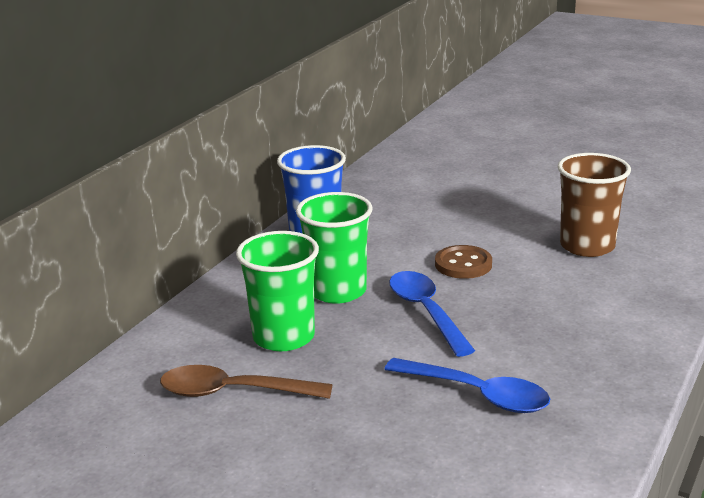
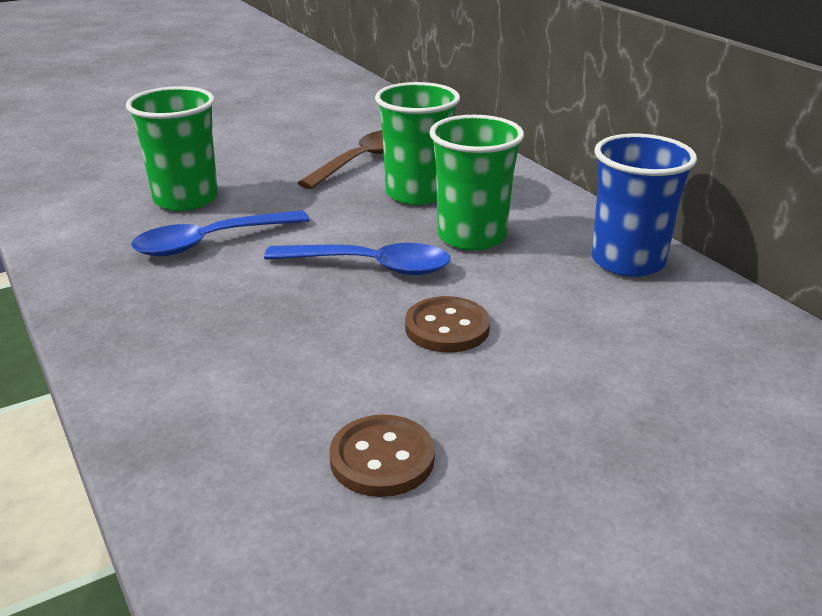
camera: 120 degrees right, 5 degrees up
(423, 454) = (186, 199): none -> green cup
(587, 246) = (382, 458): brown cup -> brown button

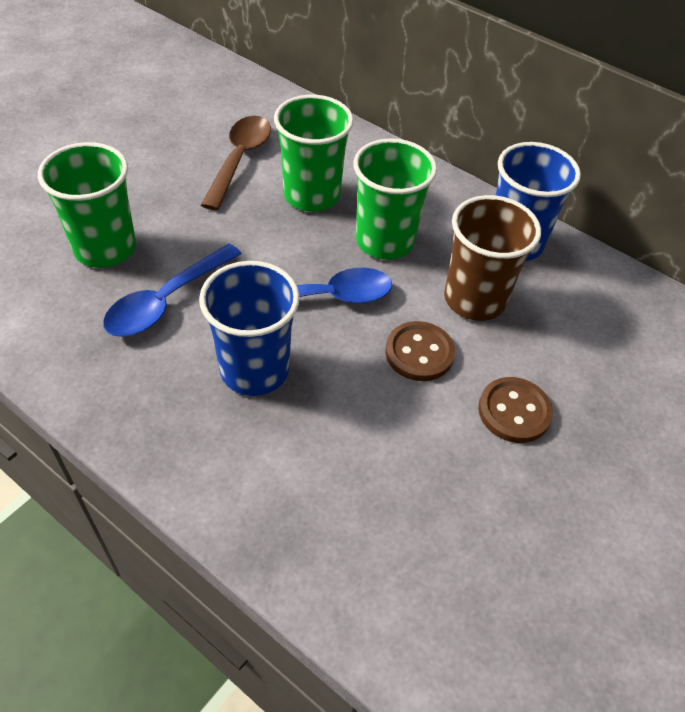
camera: 25 degrees left, 20 degrees up
(255, 306) = (254, 370): none -> blue cup
(382, 458) = (442, 500): brown button -> brown button (514, 411)
(546, 297) = (474, 299): none -> brown cup

